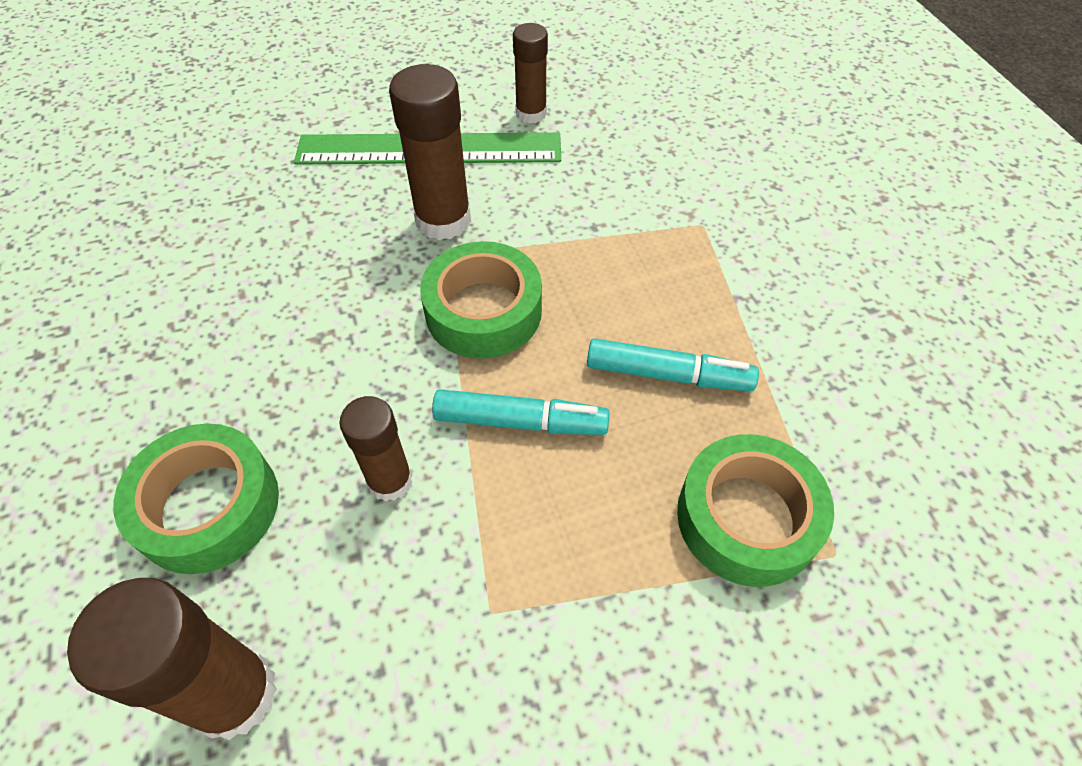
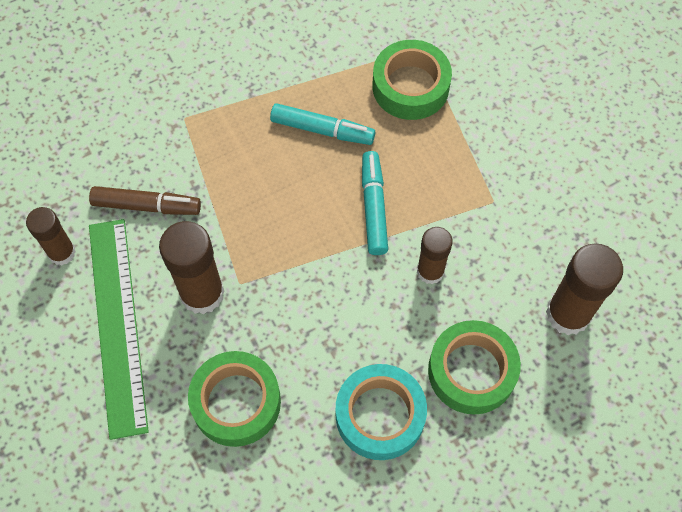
camera: 100 degrees left, 10 degrees up
(203, 377) = (380, 415): none -> turquoise tape
(483, 311) = (289, 246): green tape -> green tape (236, 402)
(575, 181) = (147, 206): none -> brown marker
(668, 375) = (322, 130): turquoise marker -> turquoise marker turned 105 degrees clockwise

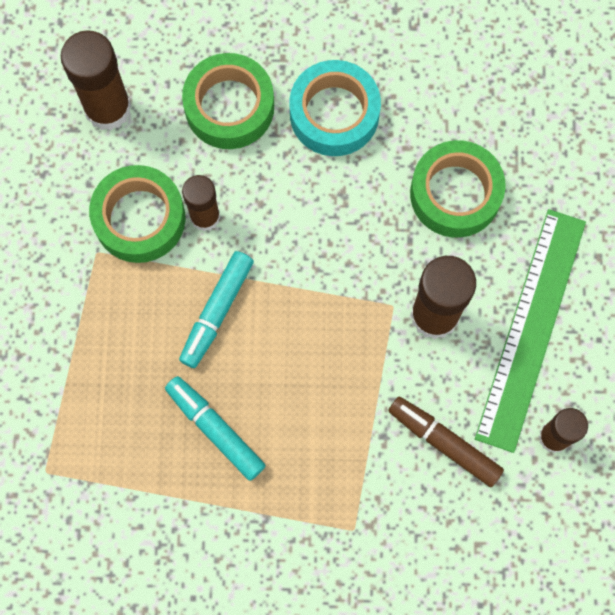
camera: 150 degrees left, 10 degrees up
(410, 86) = (90, 429): green tape -> green tape (139, 218)

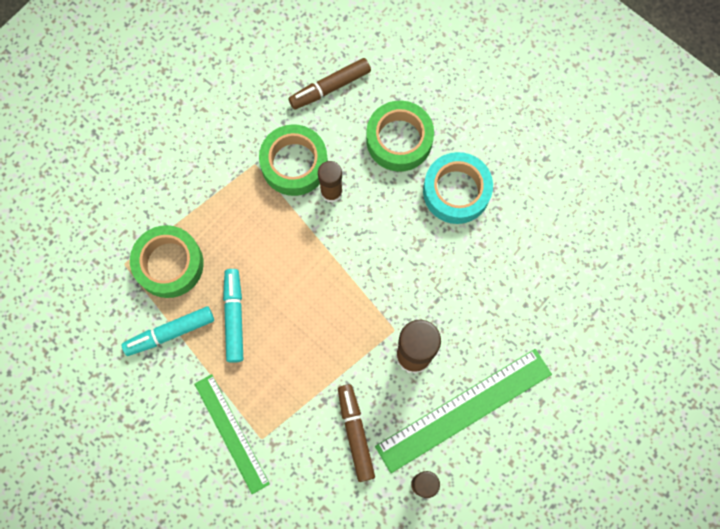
camera: 40 degrees right, 0 degrees up
(108, 108) = (330, 87): brown glue stick -> brown marker
(216, 312) = (291, 251): turquoise marker -> turquoise marker (170, 333)
(317, 551) = (231, 433): none -> green ruler
(455, 194) = (487, 294): green tape -> green tape (169, 264)

